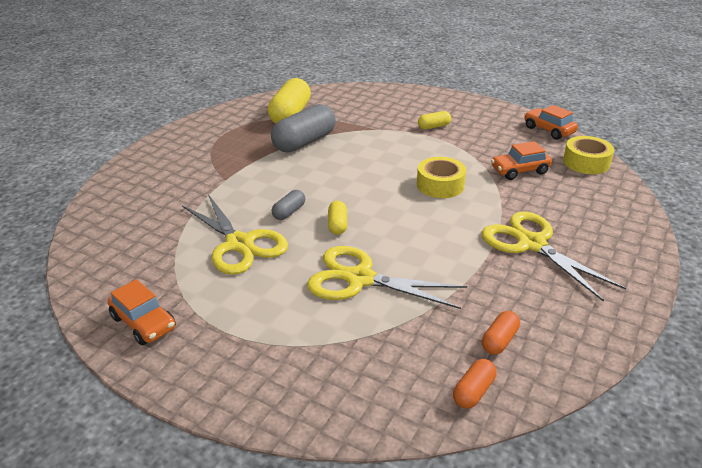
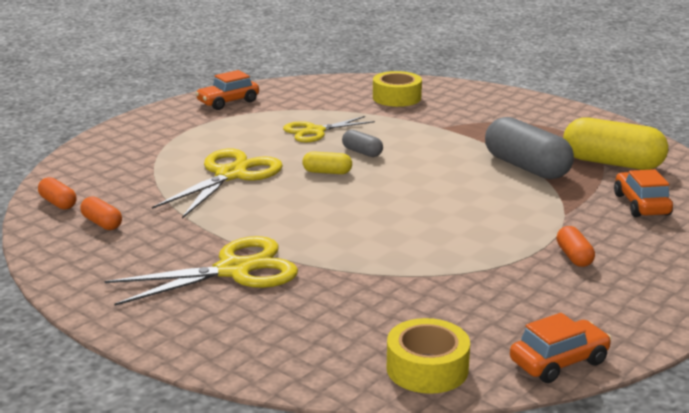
camera: 100 degrees right, 10 degrees down
(240, 244) = (315, 131): yellow scissors -> yellow scissors, size x0.66
(434, 126) = (574, 256): yellow capsule -> orange capsule
(440, 185) = (391, 236): yellow tape -> yellow tape (396, 98)
(519, 170) = (415, 300): orange car -> orange car (641, 205)

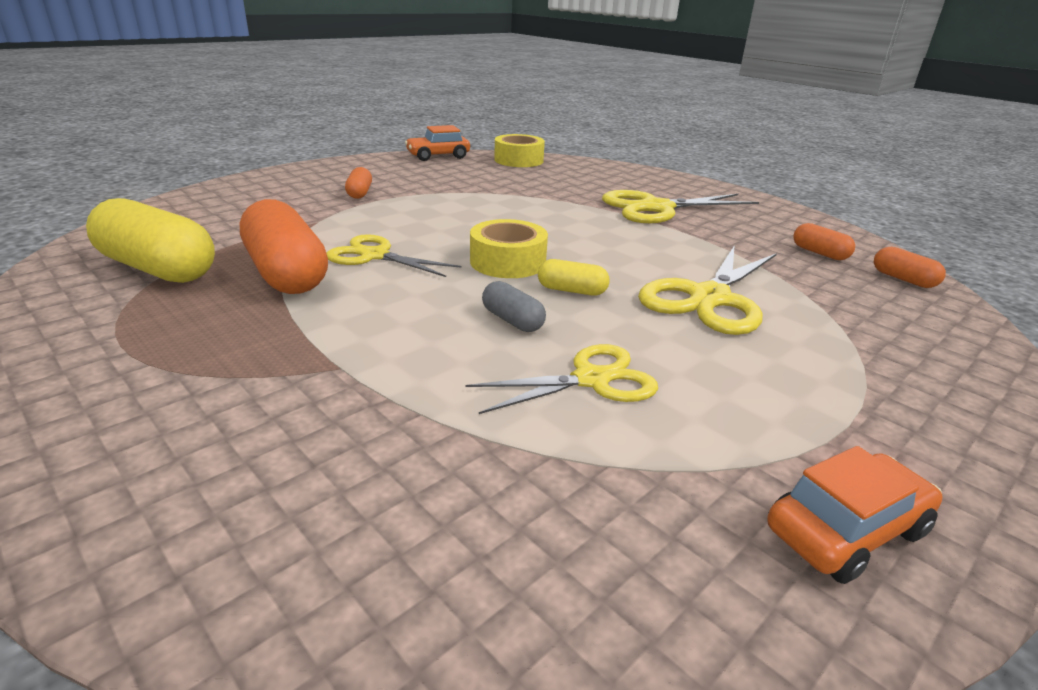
camera: 175 degrees left, 5 degrees up
(396, 98) = (358, 502): yellow tape -> yellow tape (508, 262)
(482, 185) = (374, 256): none -> yellow scissors
(526, 167) = (287, 273): grey capsule -> orange capsule
(641, 205) = (223, 221): orange car -> none

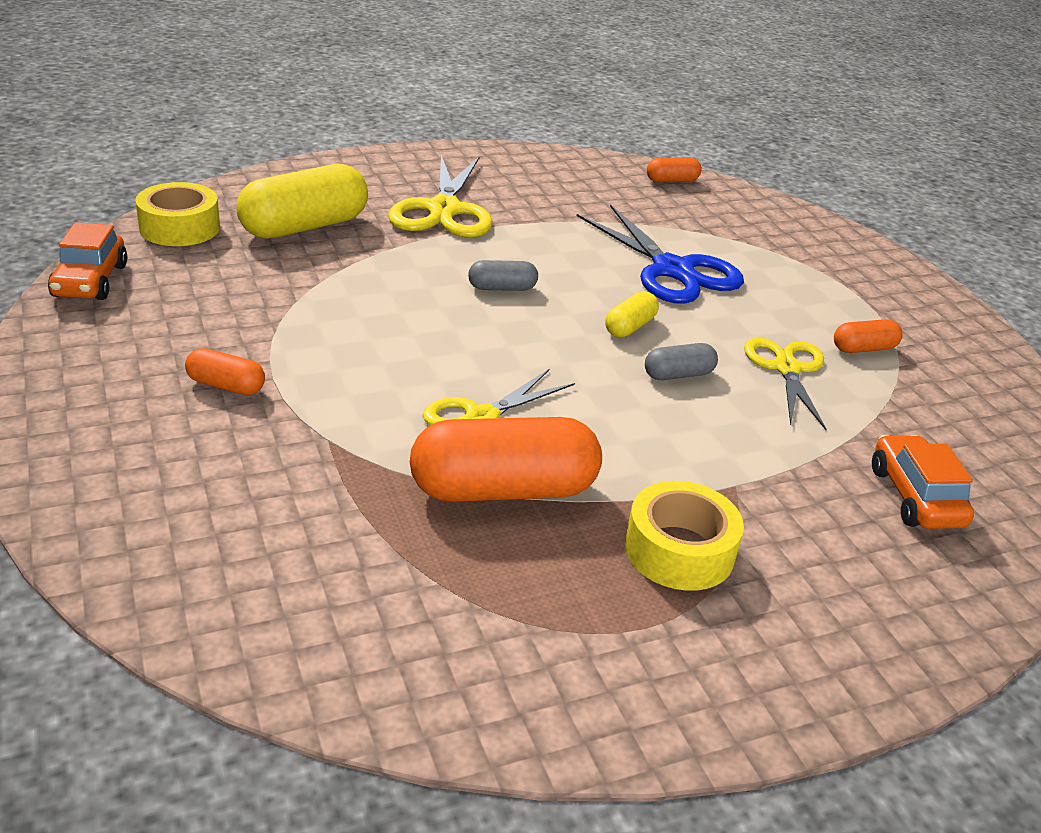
camera: 70 degrees left, 5 degrees up
(158, 269) = (432, 596): yellow capsule -> yellow capsule (304, 227)
(508, 262) = (545, 340): yellow tape -> yellow tape (679, 550)
(567, 239) = (502, 288): none -> grey capsule
(709, 298) = (672, 270): yellow scissors -> blue scissors
(819, 253) = (606, 186): orange capsule -> orange capsule (864, 348)
(846, 530) = (954, 344): orange car -> orange car (915, 497)

